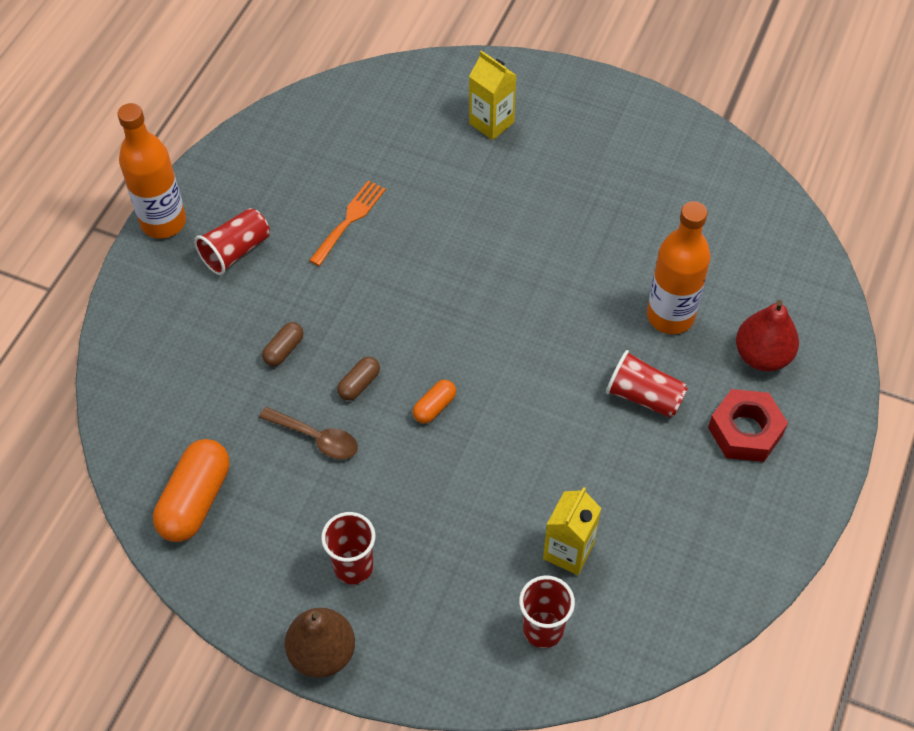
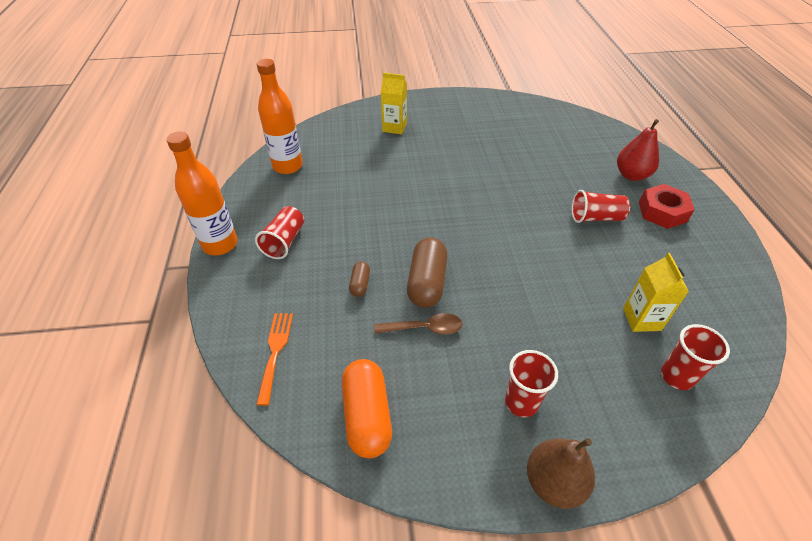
camera: 30 degrees left, 10 degrees down
(349, 220) = (348, 198): orange fork -> orange fork (275, 352)
(359, 384) = (427, 282): brown capsule -> brown capsule, size x1.98
(434, 407) = (485, 274): orange capsule -> none
(670, 316) = (569, 176): orange bottle -> orange bottle (287, 166)

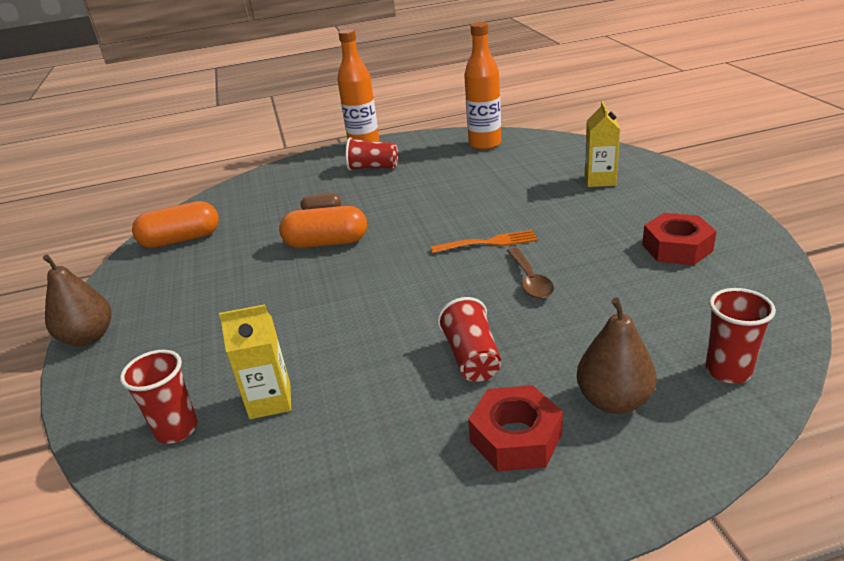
camera: 85 degrees right, 15 degrees down
(275, 352) = (249, 192): orange fork -> orange fork (489, 243)
(425, 328) = (267, 251): brown spoon -> brown spoon (530, 280)
(427, 282) = (326, 243): brown capsule -> orange capsule
(495, 122) = (677, 248): none -> red nut
(521, 402) = (172, 313): red cup -> red cup (728, 371)
(631, 175) = (613, 400): red pear -> brown pear

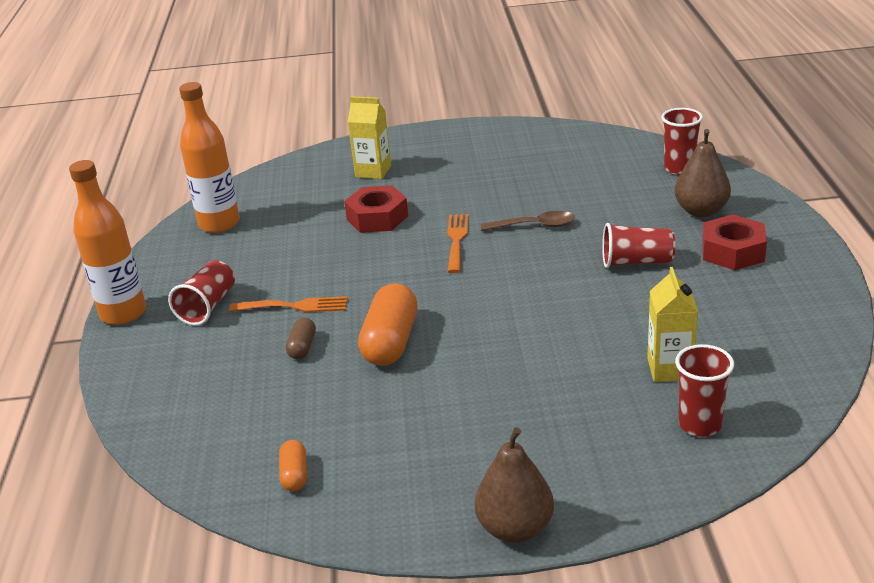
camera: 80 degrees left, 0 degrees up
(181, 239) = (295, 475): orange capsule -> orange capsule, size x0.51
(375, 196) = (294, 306): none -> orange fork
(677, 248) = (518, 158): red nut -> red nut (377, 217)

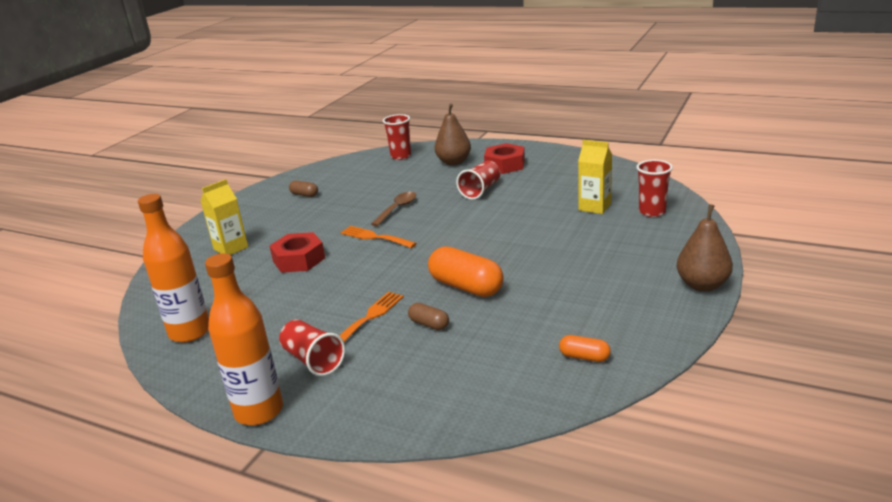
camera: 60 degrees left, 5 degrees down
(518, 156) = (304, 195): none -> brown capsule

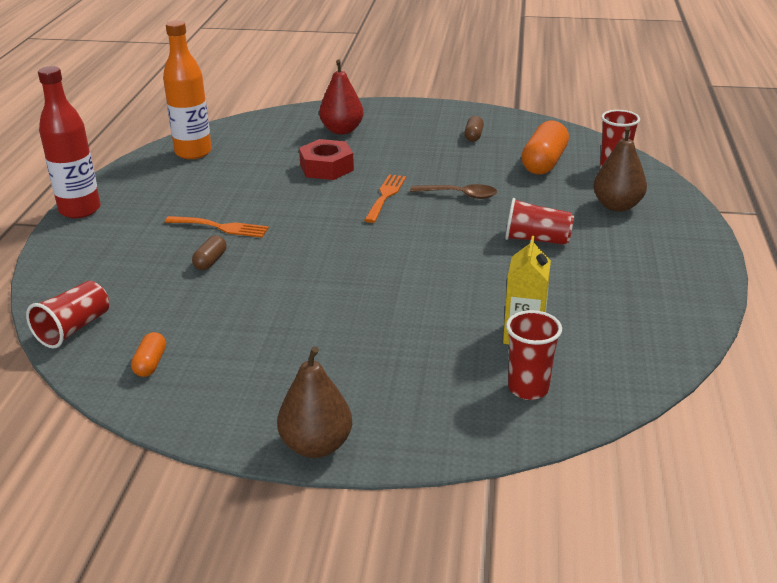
camera: 70 degrees right, 5 degrees up
(231, 248) = (342, 130): yellow carton -> red pear
(259, 411) = (80, 210): orange bottle -> red bottle
(313, 360) = (150, 216): red cup -> red cup (74, 329)
(466, 287) = (287, 270): orange capsule -> orange capsule (544, 163)
(505, 165) = (630, 244): red nut -> none

